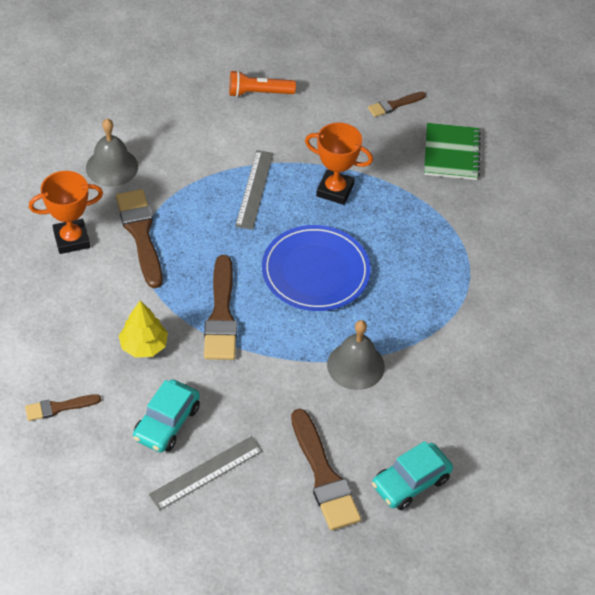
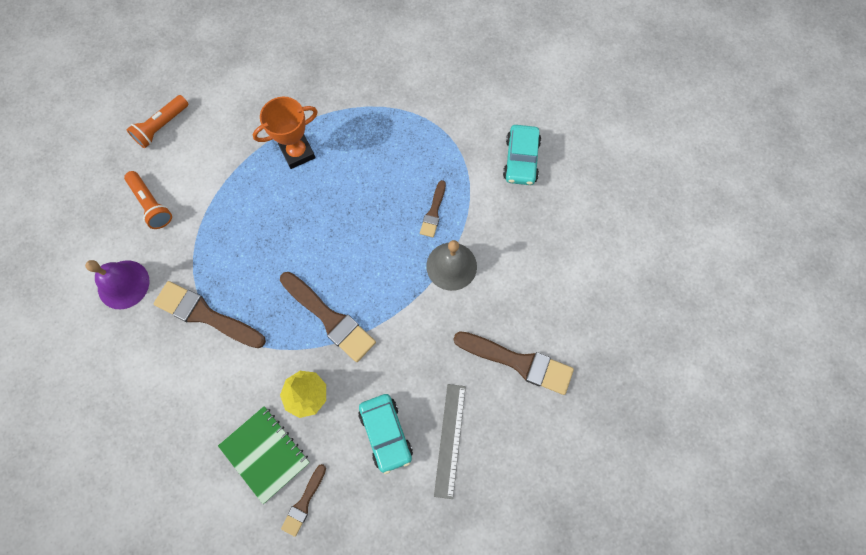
camera: 45 degrees left, 20 degrees up
(71, 239) = (161, 369): orange trophy -> none
(112, 167) = (123, 284): grey bell -> purple bell
(190, 135) = (151, 204): none -> orange flashlight
(254, 189) = (244, 203): grey ruler -> none
(315, 271) = (353, 225): blue plate -> none
(394, 105) = (264, 52): brown brush -> brown brush (433, 212)
(410, 482) = (569, 311): turquoise car -> turquoise car (521, 160)
(451, 153) = (339, 55): green notebook -> green notebook (265, 454)

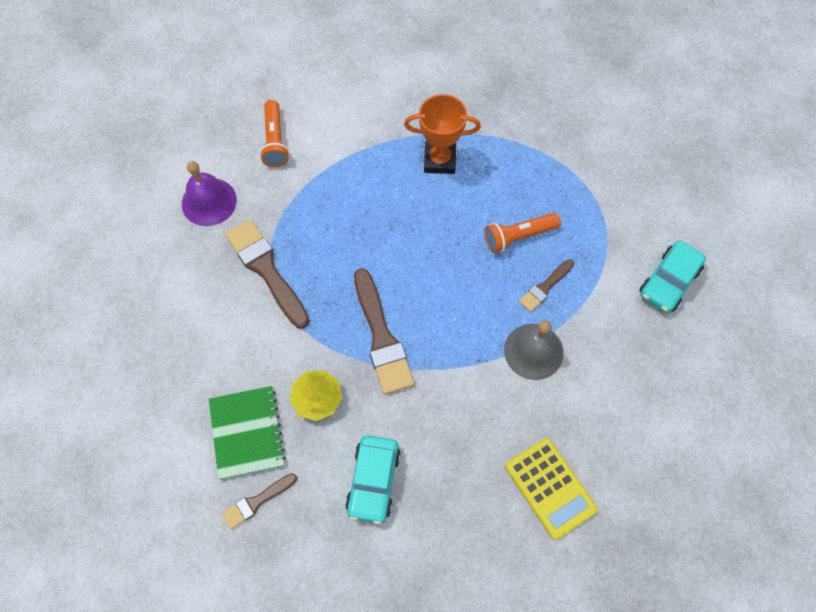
camera: 30 degrees right, 5 degrees down
(162, 127) = (325, 73): orange flashlight -> orange flashlight (518, 236)
(450, 440) = (434, 525): grey ruler -> none
(518, 362) = (550, 488): brown brush -> yellow calculator

